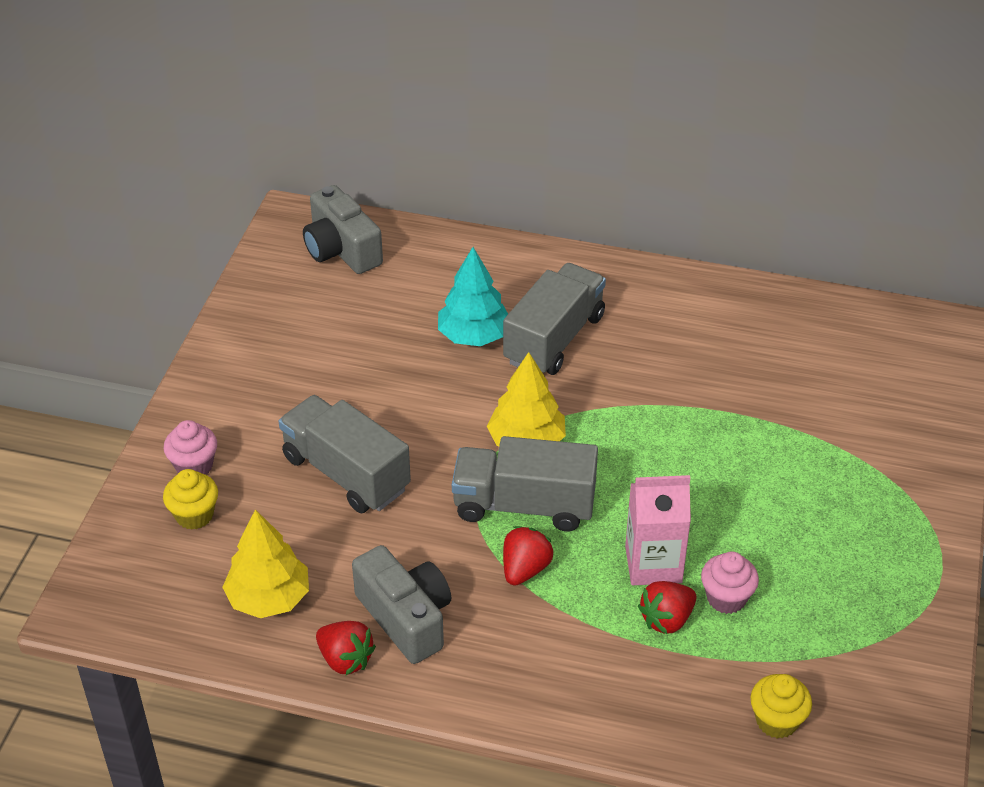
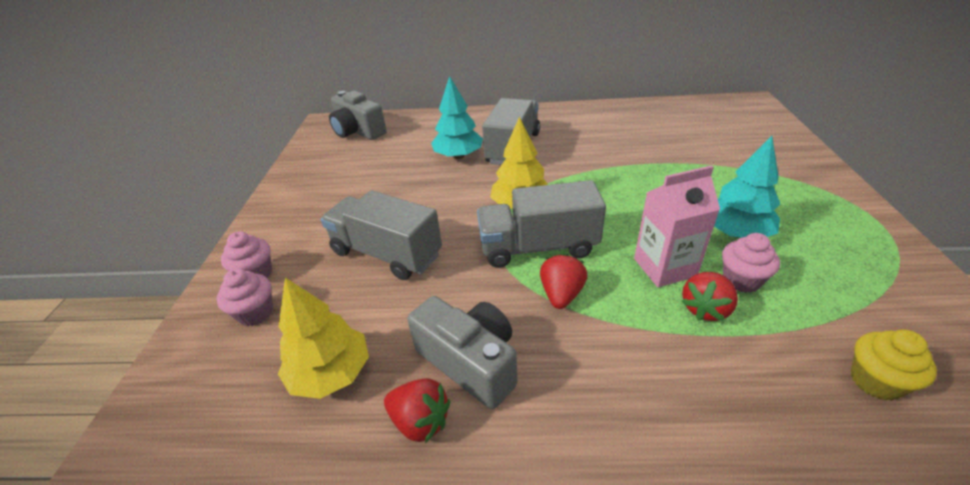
camera: 10 degrees left, 5 degrees down
(194, 515) = (255, 313): yellow cupcake -> pink cupcake
(763, 540) = (735, 232): none -> turquoise tree

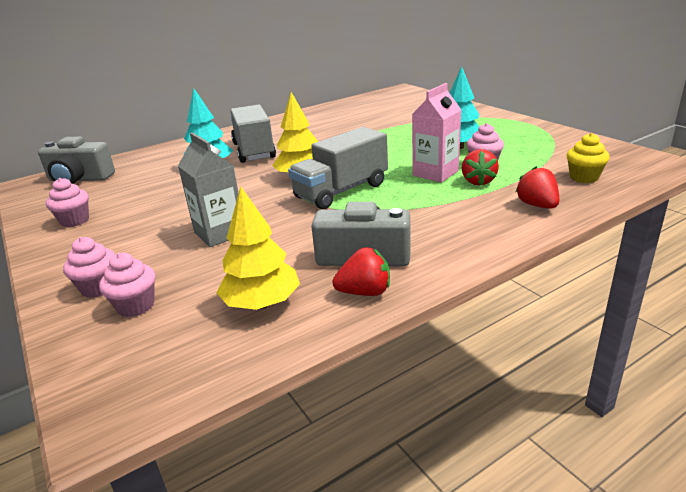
camera: 35 degrees left, 10 degrees down
(312, 182) = (75, 220): none -> pink cupcake
(386, 254) = (220, 233): grey truck -> grey carton
(561, 294) = (386, 205): red strawberry -> red strawberry (537, 205)

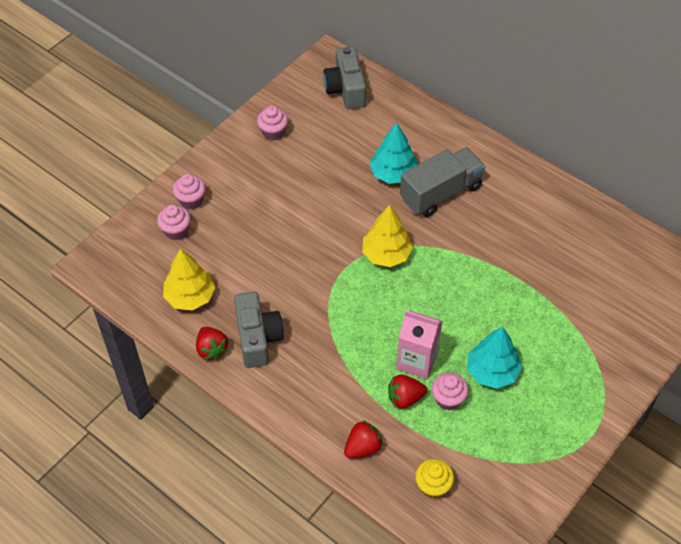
camera: 70 degrees right, 25 degrees up
(220, 233) = (272, 236): grey carton -> none
(341, 191) = (362, 294): grey truck -> none

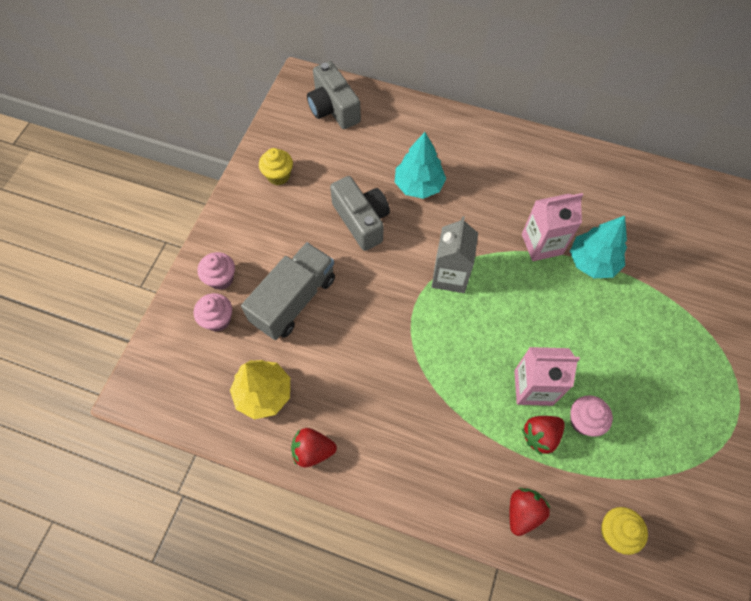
camera: 20 degrees left, 10 degrees up
(212, 350) = (313, 451): red strawberry -> red strawberry turned 135 degrees clockwise
(258, 338) = (357, 418): grey camera -> grey camera (361, 220)
(273, 132) = (278, 176): pink cupcake -> yellow cupcake
(386, 254) = (450, 276): yellow tree -> grey carton
(440, 193) = (474, 192): grey truck -> grey truck (294, 300)
(481, 253) = (541, 244): none -> pink carton
(492, 371) = (612, 373): turquoise tree -> turquoise tree (592, 262)

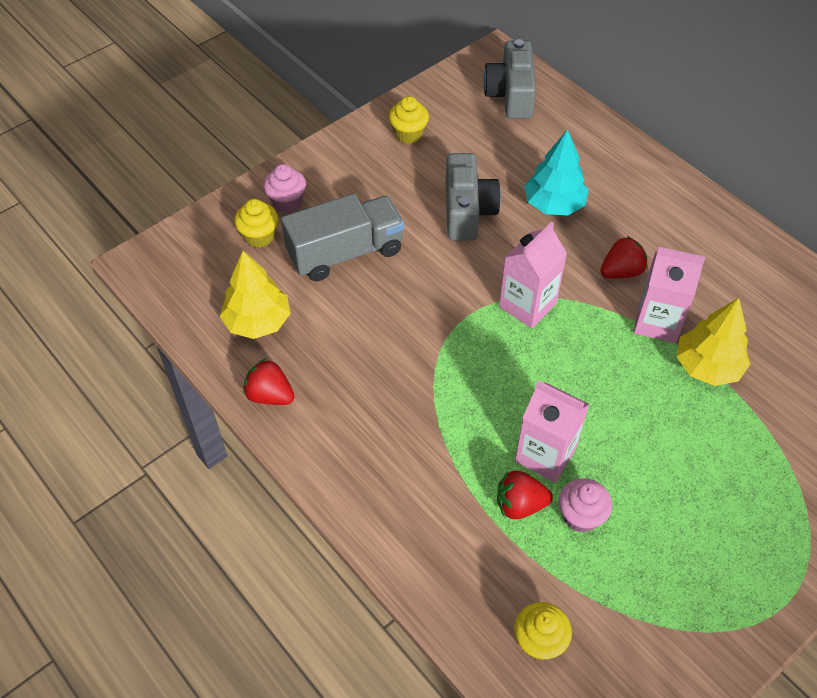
camera: 30 degrees right, 10 degrees down
(218, 319) = (259, 236): pink cupcake -> yellow cupcake
(450, 276) = (527, 305): grey carton -> pink carton
(523, 512) = (448, 565): red strawberry -> red strawberry (621, 272)
(592, 262) = (707, 366): turquoise tree -> yellow tree

